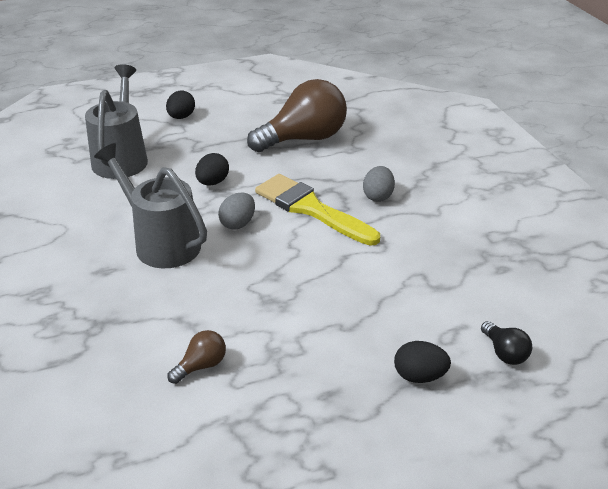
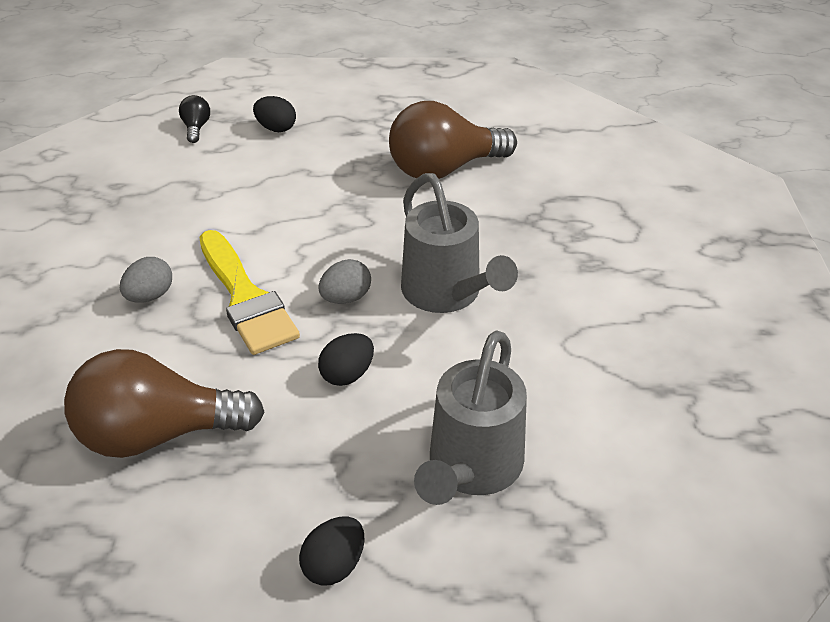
camera: 160 degrees left, 5 degrees up
(201, 366) = (444, 169): brown light bulb -> brown light bulb, size x2.33

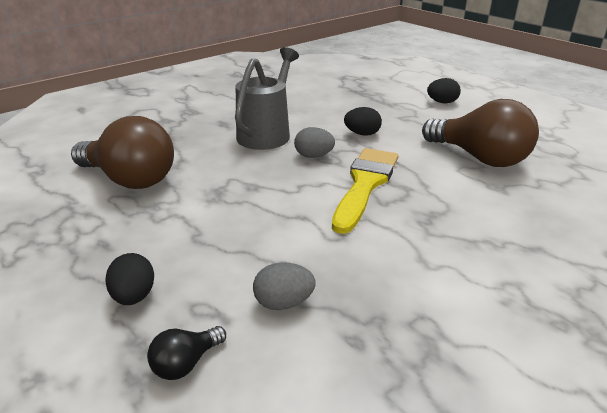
camera: 130 degrees left, 10 degrees down
(150, 296) = (424, 218): grey egg -> grey egg (284, 303)
(471, 469) = (360, 97): grey watering can -> none

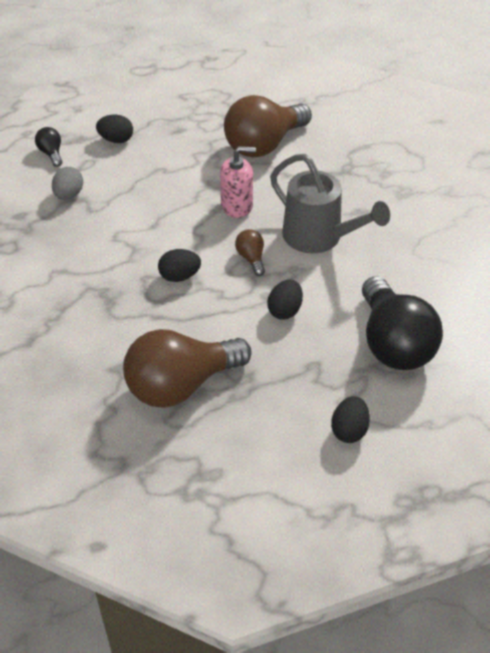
camera: 110 degrees right, 15 degrees up
(243, 176) = (237, 206): none -> pink soap dispenser
(313, 156) = (251, 258): grey egg -> brown light bulb
(358, 99) = (393, 343): none -> black light bulb
(365, 184) = (179, 276): yellow brush -> black egg

